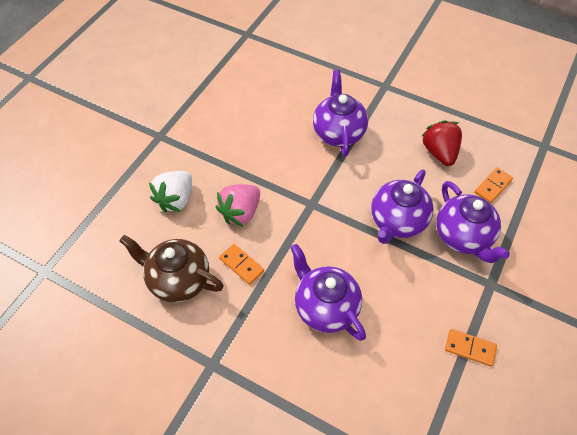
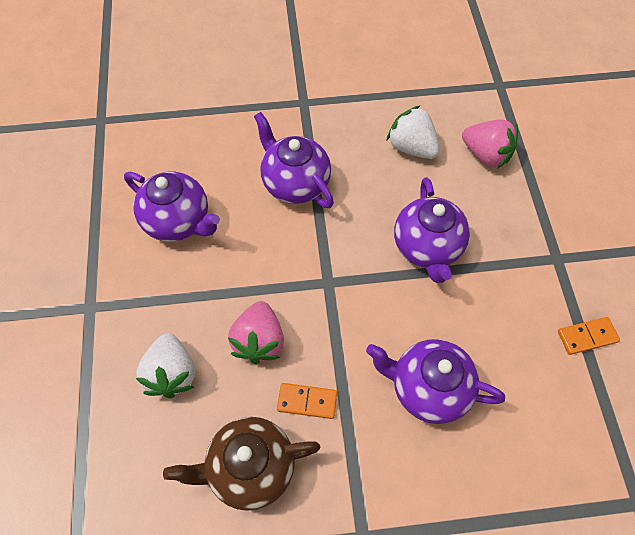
camera: 35 degrees left, 5 degrees up
(439, 152) = (411, 147): red strawberry -> white strawberry
(463, 237) = (498, 225): purple teapot -> purple teapot (178, 221)
(493, 186) = (486, 155): orange domino -> pink strawberry

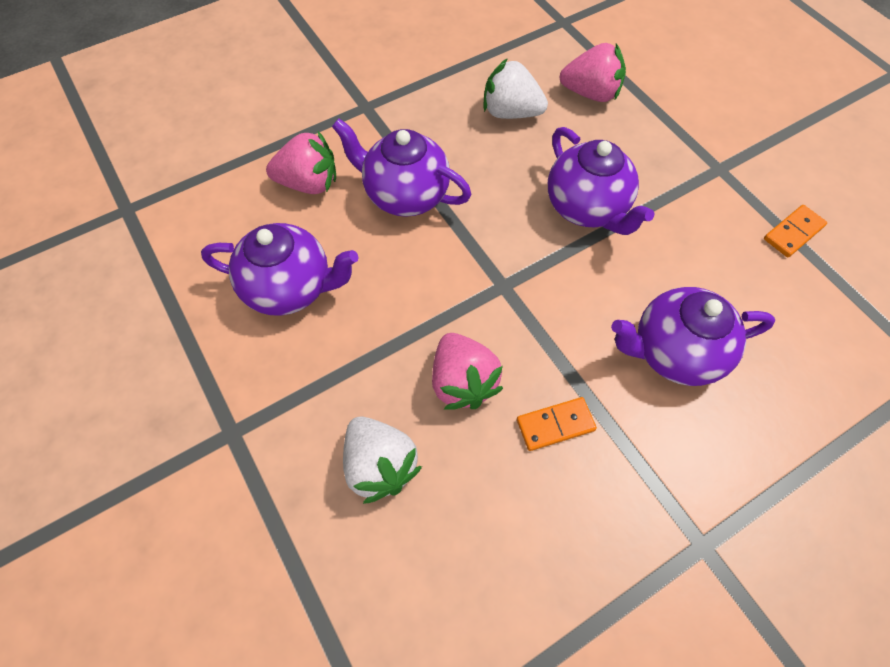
camera: 25 degrees left, 0 degrees up
(231, 148) = (309, 183): none -> pink strawberry
(250, 468) = (534, 531): brown teapot -> none

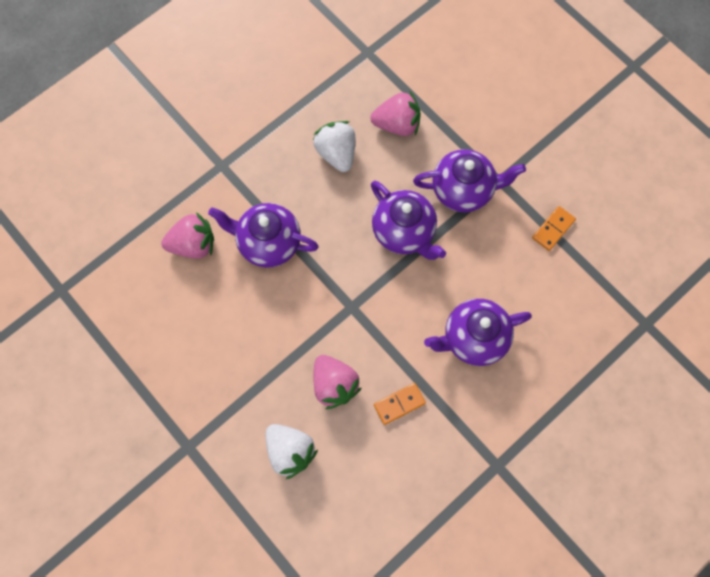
camera: 10 degrees left, 10 degrees up
(290, 288) = (201, 334): purple teapot -> purple teapot (463, 190)
(510, 113) = (336, 153): white strawberry -> white strawberry turned 60 degrees clockwise

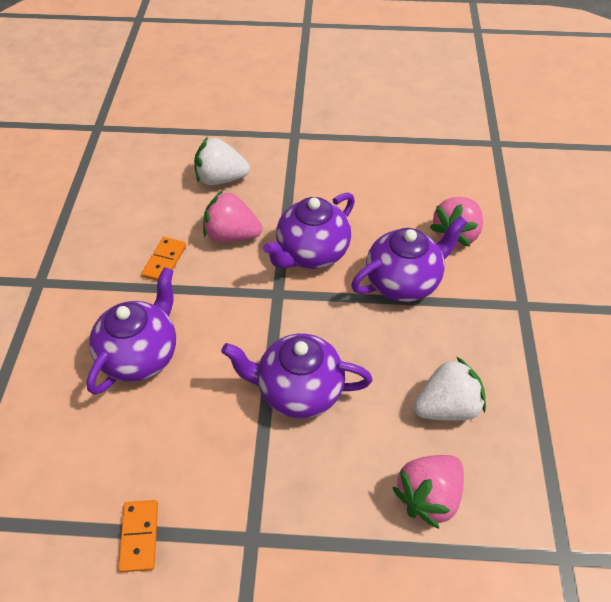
camera: 135 degrees right, 20 degrees down
(336, 153) = (447, 406): white strawberry -> white strawberry turned 45 degrees counterclockwise
(463, 190) = (281, 488): purple teapot -> purple teapot (311, 253)

